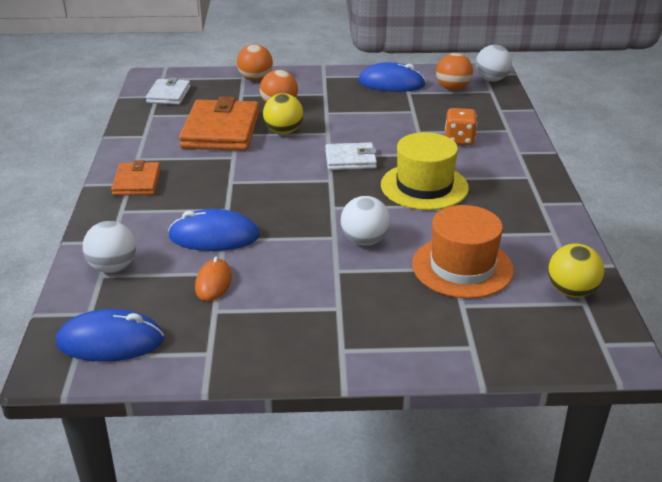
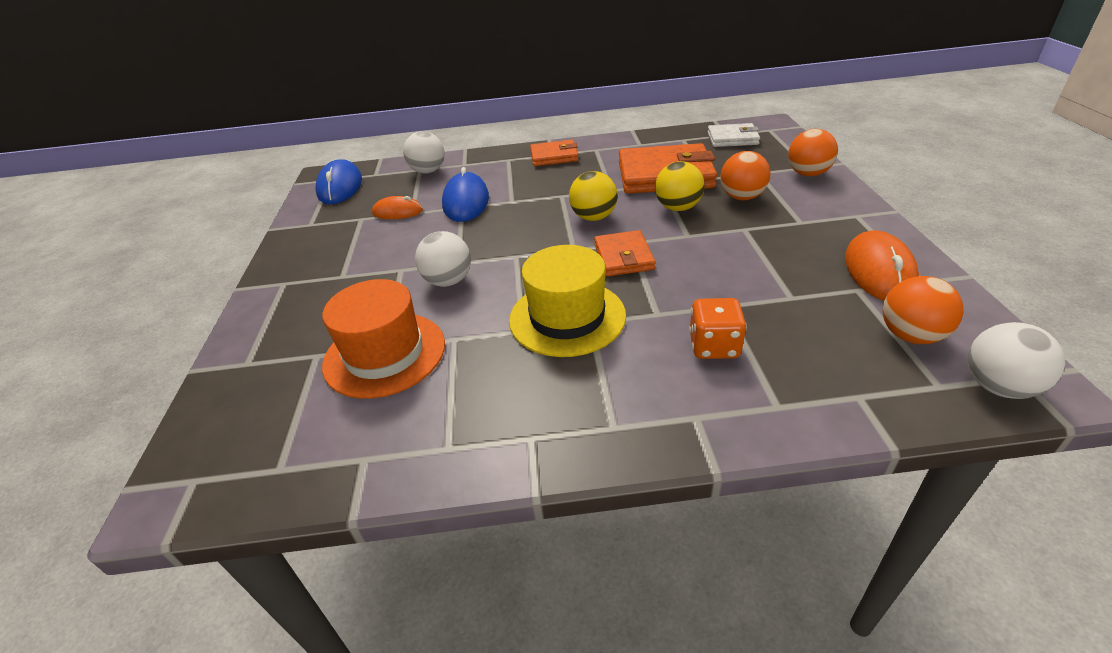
camera: 90 degrees right, 5 degrees up
(350, 160) = (623, 257): white wallet -> orange wallet
(391, 83) = (879, 271): blue mouse -> orange mouse
(571, 291) = (305, 456): yellow ball -> yellow ball (593, 217)

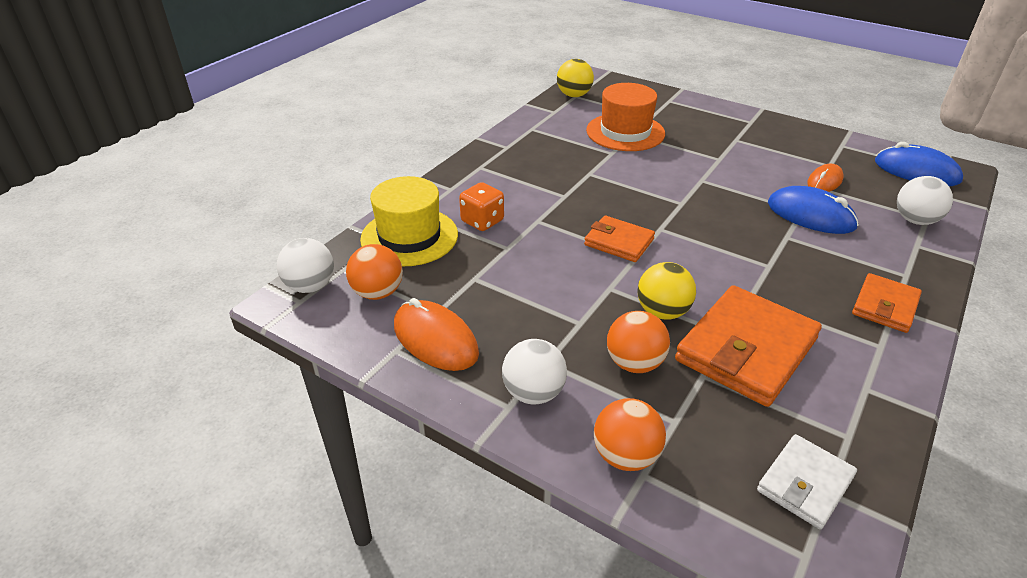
camera: 125 degrees right, 0 degrees up
(448, 281) = (679, 169): white ball -> white ball (533, 393)
(567, 317) = (580, 190): yellow hat -> yellow hat (409, 236)
(593, 217) = (701, 260): yellow ball -> yellow ball (574, 95)

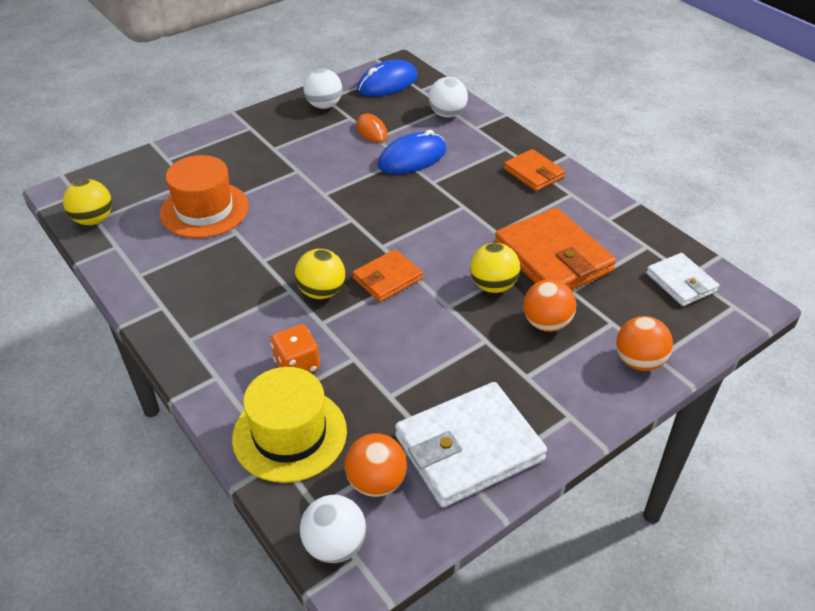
camera: 70 degrees left, 5 degrees up
(435, 339) = (469, 448): orange mouse -> white wallet
(533, 393) = (560, 395): white ball -> white ball (324, 105)
(574, 211) = (321, 292): none -> yellow ball

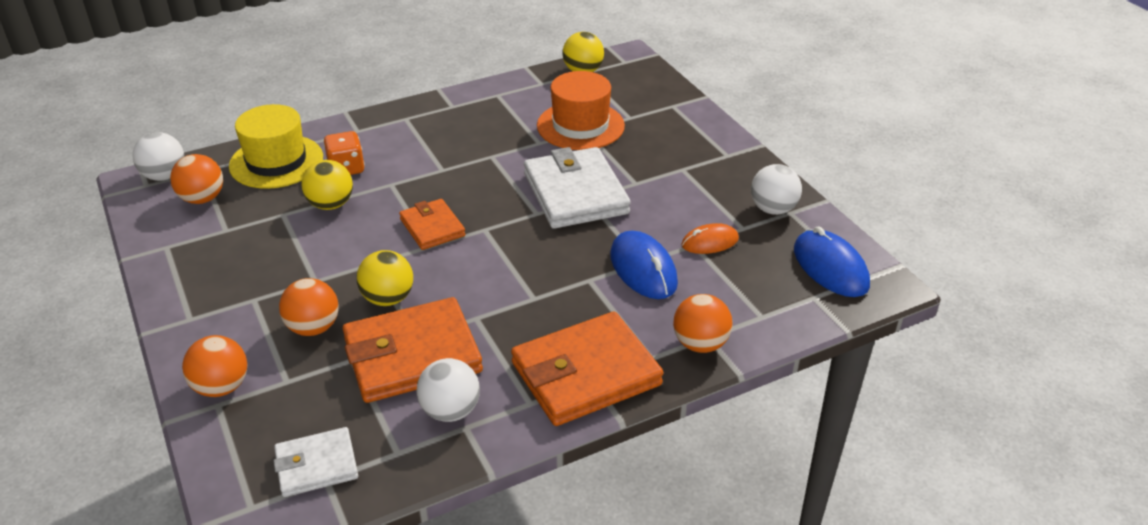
camera: 100 degrees right, 5 degrees down
(321, 292) = (432, 186): yellow ball -> yellow ball (331, 204)
(447, 114) = (744, 314): white ball -> white ball (450, 411)
(469, 448) = (199, 250): white wallet -> white wallet (575, 193)
(484, 130) = (700, 344): none -> orange ball
(533, 173) = (585, 374): orange wallet -> orange wallet, size x1.78

